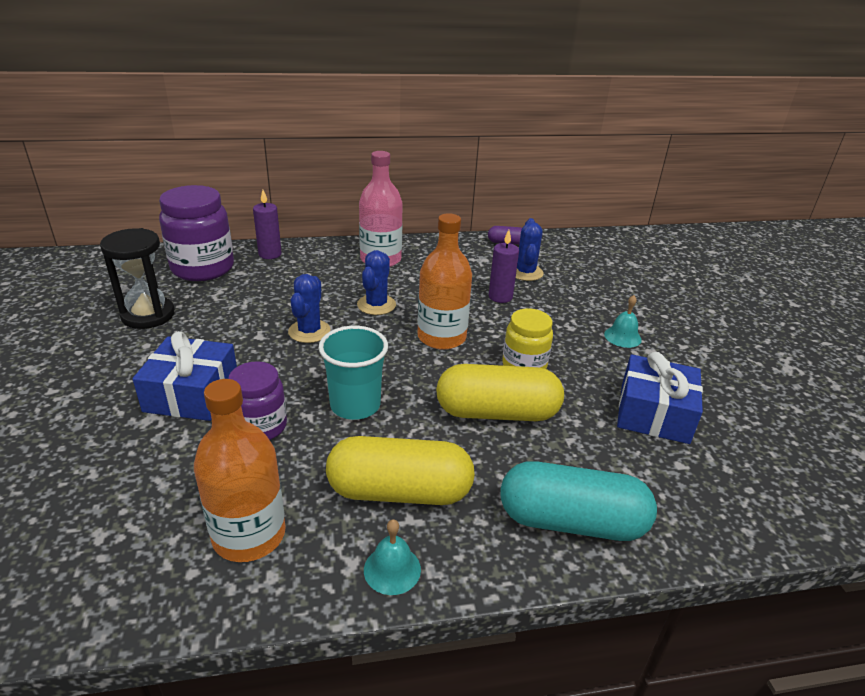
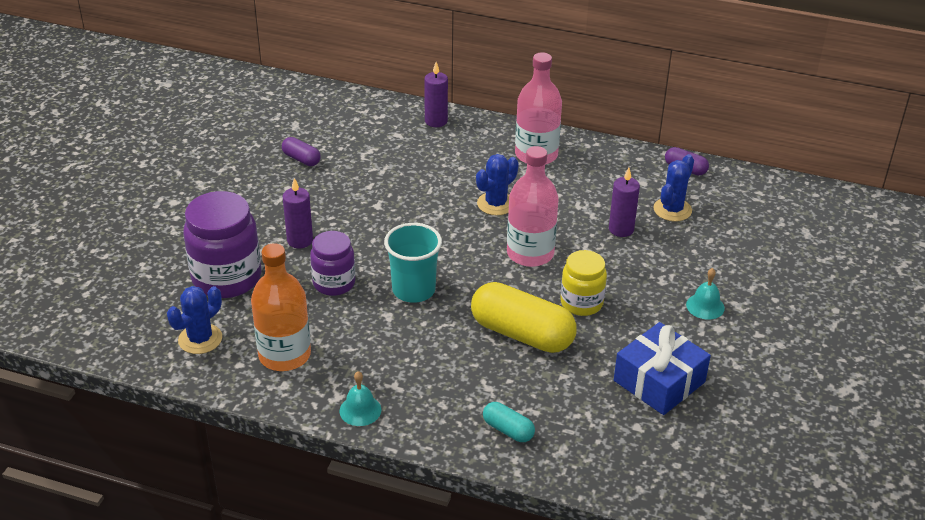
camera: 30 degrees right, 5 degrees up
(148, 315) = (301, 159): black hourglass -> purple capsule
(191, 393) = (300, 240): blue gift -> purple candle
(203, 268) = (368, 122): purple jar -> purple jar (227, 278)
(309, 331) = (420, 213): blue cactus -> blue cactus (200, 339)
(399, 491) = (401, 364): yellow capsule -> none
(441, 337) = (530, 253): orange bottle -> pink bottle
(571, 521) = (508, 430): turquoise capsule -> turquoise capsule, size x0.48

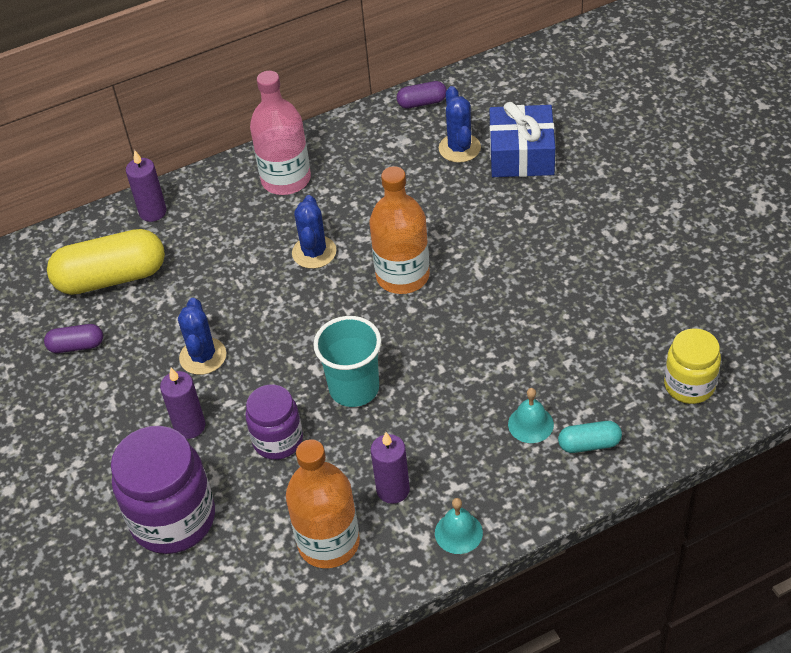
camera: 40 degrees left, 10 degrees up
(200, 339) = (232, 596): blue cactus -> blue cactus (203, 356)
(522, 334) = (491, 353): yellow capsule -> yellow capsule (111, 278)
(530, 253) = (402, 276): pink bottle -> orange bottle
(581, 303) = (499, 287): yellow jar -> yellow jar (689, 385)
(621, 229) = (444, 197): purple candle -> purple candle (393, 490)
(659, 381) = (638, 306): blue gift -> blue gift (521, 154)
(705, 306) = (589, 215): turquoise bell -> turquoise bell (530, 424)

